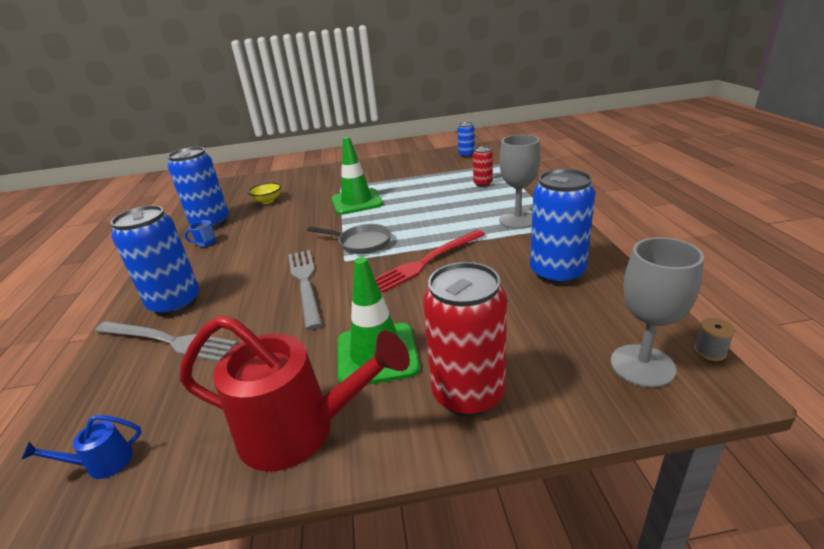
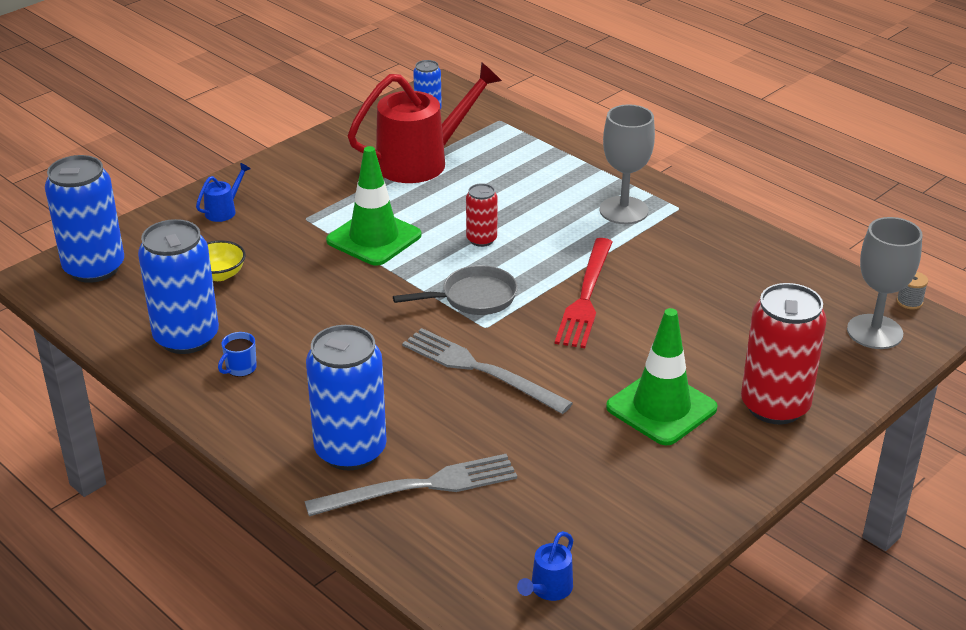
camera: 40 degrees left, 5 degrees up
(300, 431) = (680, 490): red watering can -> red watering can (422, 161)
(312, 177) = (224, 210): none -> blue watering can
(483, 184) = (517, 162): red can -> red can (481, 239)
(557, 273) = (731, 267): blue can -> blue can (94, 268)

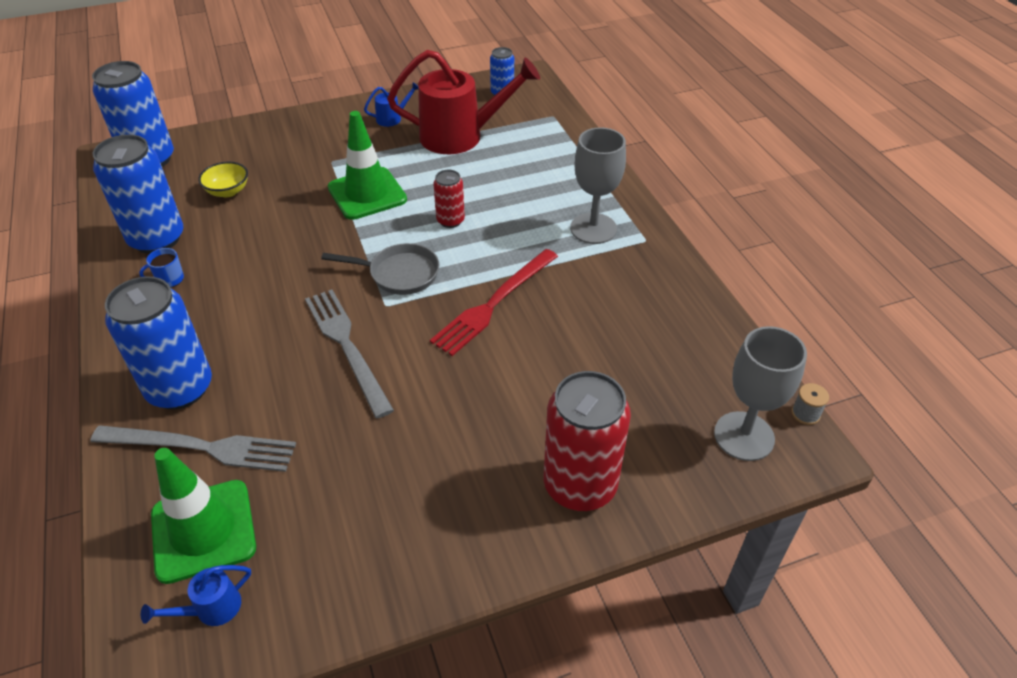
camera: 25 degrees right, 10 degrees up
(224, 210) = (279, 138): blue watering can -> blue watering can (392, 118)
(661, 408) = (470, 445): green traffic cone -> green traffic cone (203, 530)

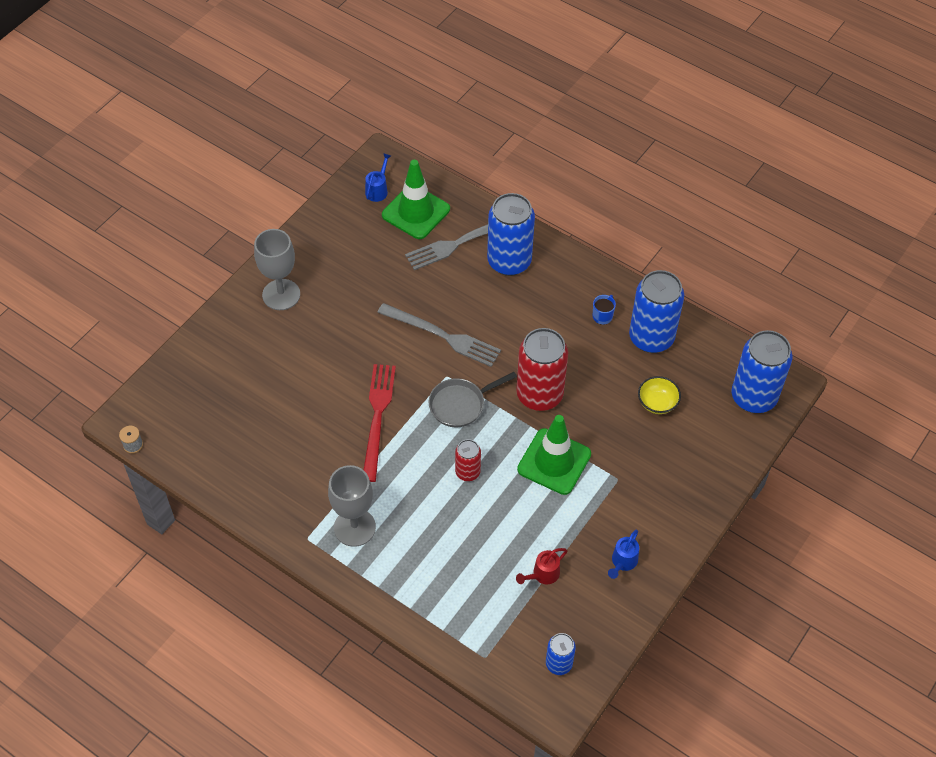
camera: 145 degrees right, 10 degrees up
(461, 136) = (542, 575): red watering can -> red watering can, size x0.42
(580, 485) = (245, 330): red can -> red can (539, 395)
(744, 436) = (165, 409): grey goblet -> grey goblet (281, 295)

